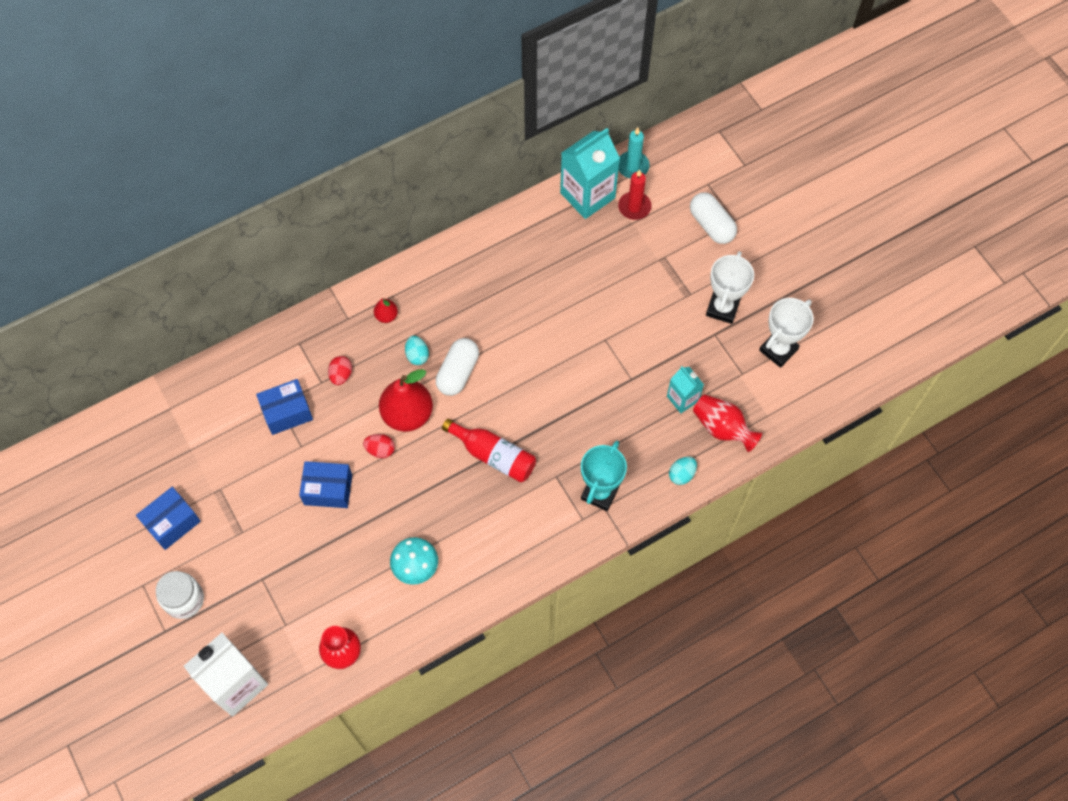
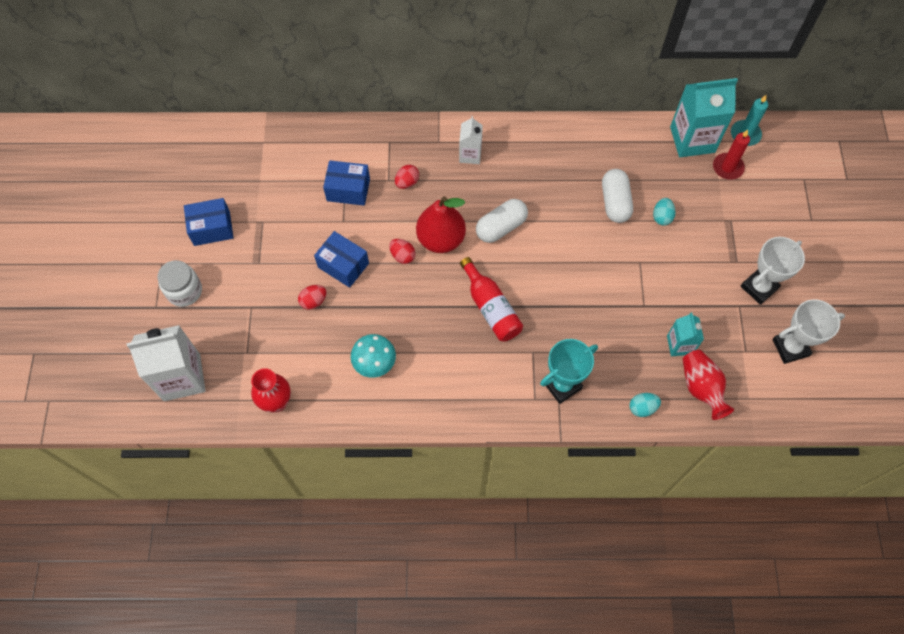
camera: 30 degrees right, 0 degrees up
(320, 540) = (313, 301): none -> red egg
(386, 316) = (470, 154): red pear -> white carton
(417, 355) = (476, 197): turquoise egg -> turquoise egg (662, 217)
(711, 225) = (788, 214): white capsule -> white capsule (615, 202)

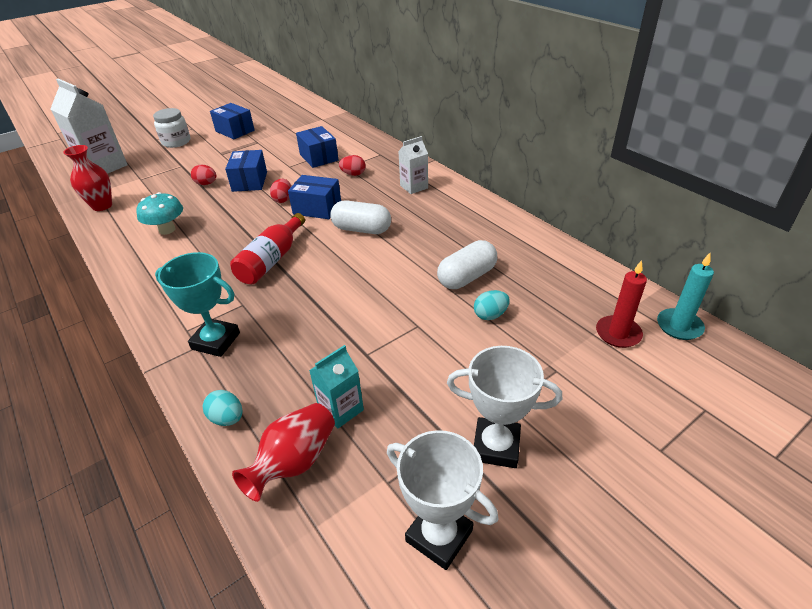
camera: 55 degrees right, 25 degrees down
(441, 239) = (317, 208): red pear -> blue box
(692, 139) = (610, 291): turquoise carton -> none

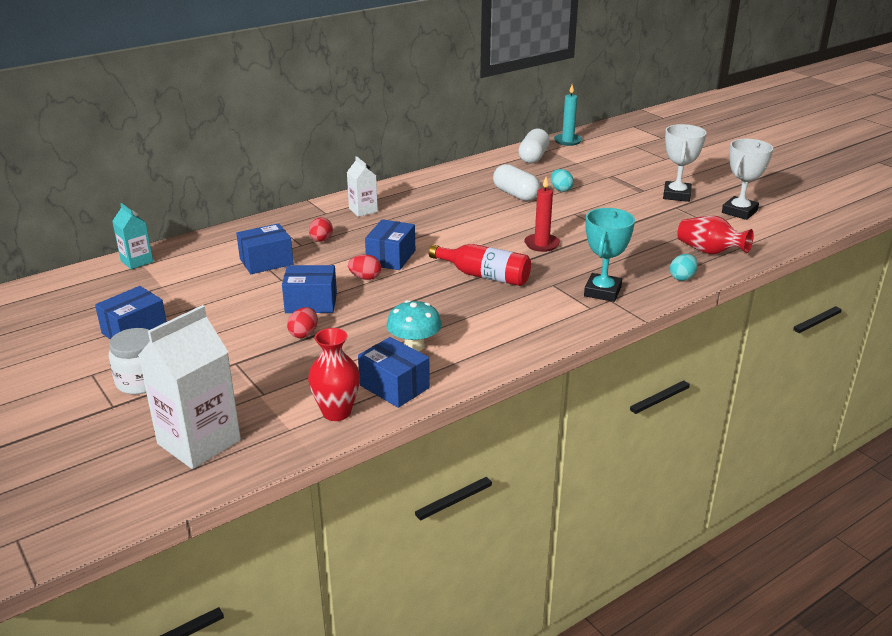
camera: 90 degrees left, 10 degrees down
(117, 225) = (394, 386): none -> blue box
(341, 409) = (662, 238): turquoise carton -> turquoise carton (137, 261)
(361, 229) = (437, 234): white capsule -> white capsule (533, 157)
(618, 333) = (576, 156): red candle -> red candle (541, 244)

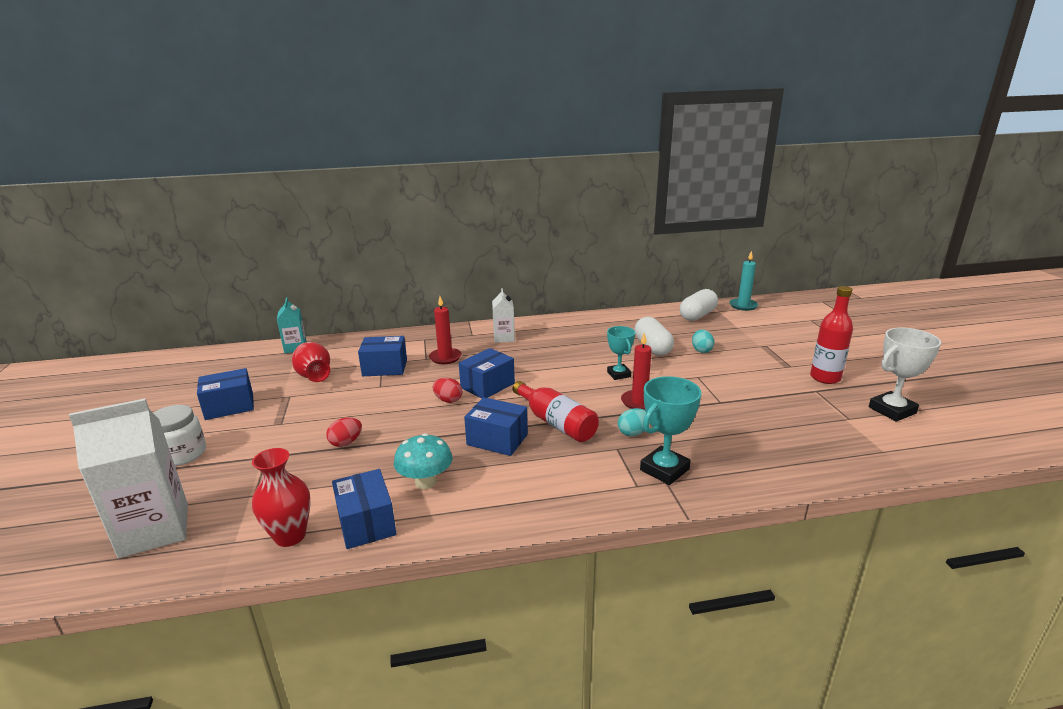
camera: 25 degrees right, 5 degrees down
(311, 303) = (381, 413): blue box -> blue box (497, 439)
(321, 240) = (445, 358): red egg -> red candle
(504, 224) = (618, 374): none -> turquoise trophy
(676, 195) = (825, 378): white trophy -> red bottle
(682, 278) = (770, 475): turquoise egg -> turquoise egg (633, 433)
(709, 251) = (825, 450): red vase -> red vase (314, 376)

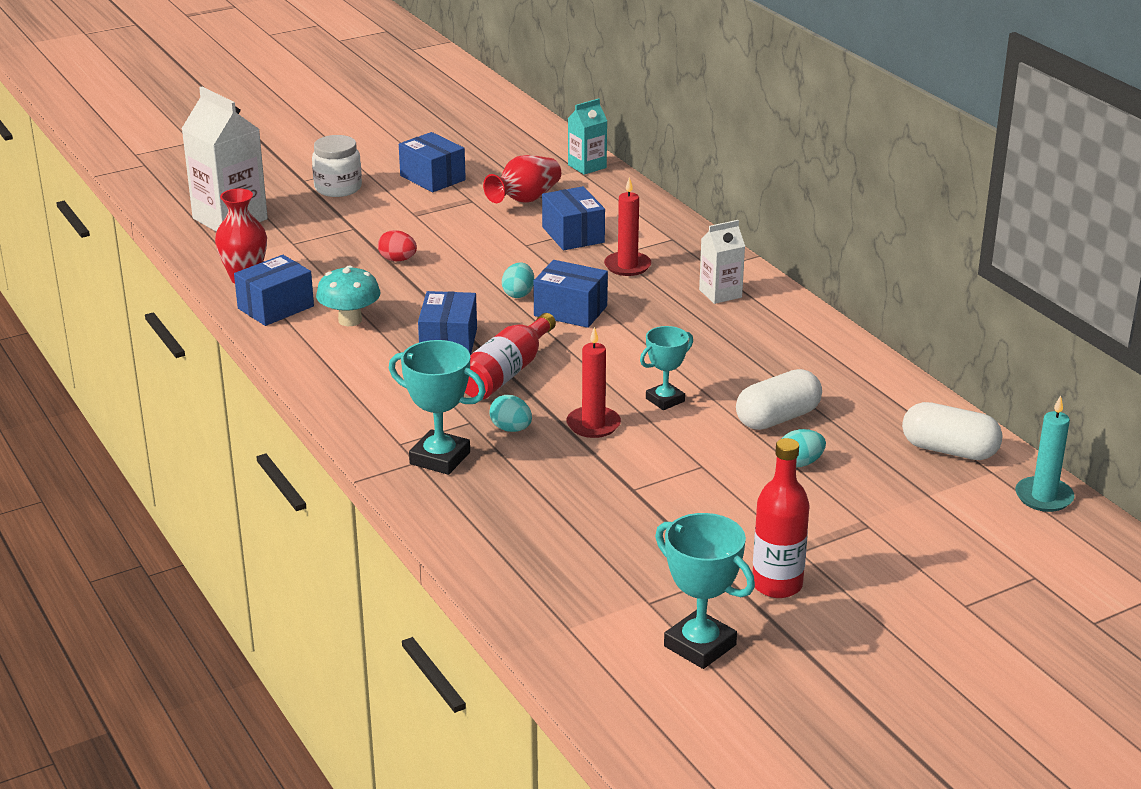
camera: 70 degrees right, 5 degrees up
(448, 400) = (518, 294): red egg -> turquoise egg
(892, 410) = (700, 646): white trophy -> turquoise trophy

